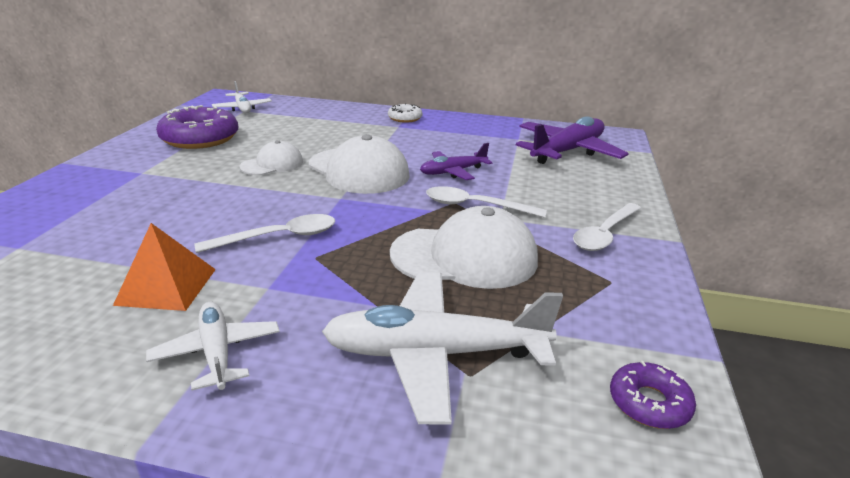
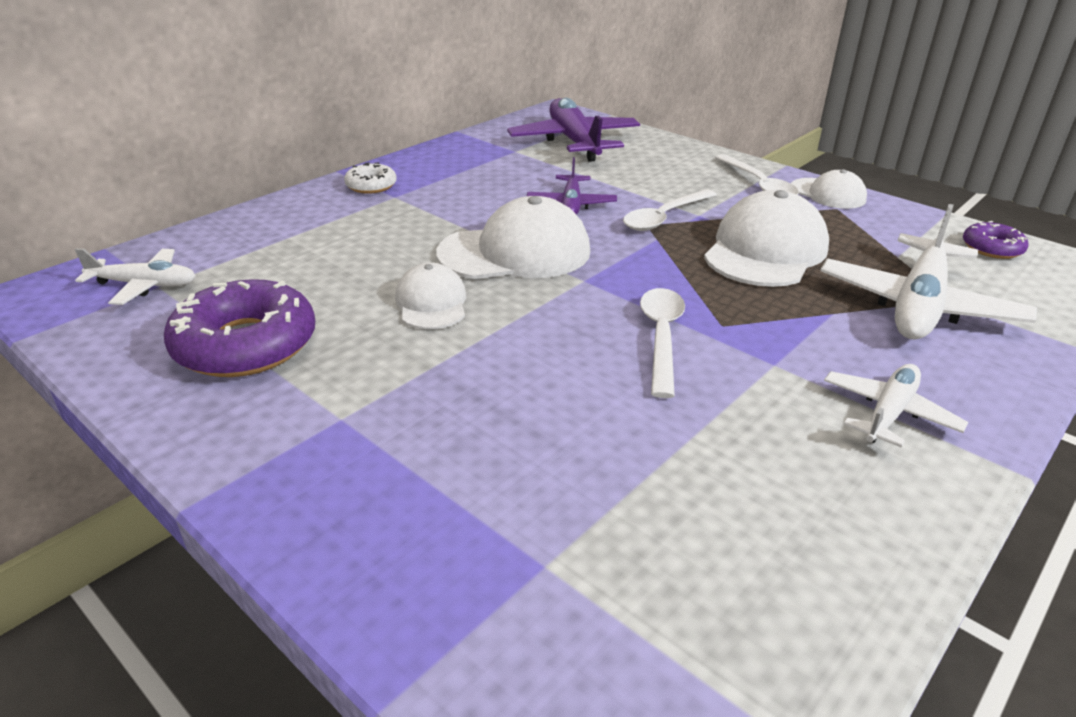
camera: 60 degrees left, 5 degrees up
(166, 286) = (741, 431): orange pyramid -> none
(217, 352) = (888, 413): white plane -> white plane turned 120 degrees clockwise
(641, 272) = (828, 194): none -> white cap

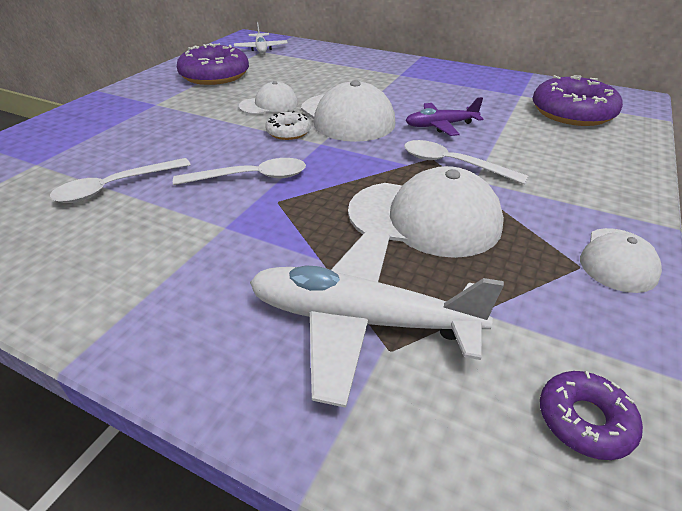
camera: 75 degrees right, 5 degrees up
(371, 185) = (409, 66): white donut -> white donut (288, 132)
(574, 142) = (572, 113): purple plane -> purple donut
(758, 184) = (588, 210): white spoon -> white spoon (115, 187)
(888, 413) = (158, 285): white plane -> none

